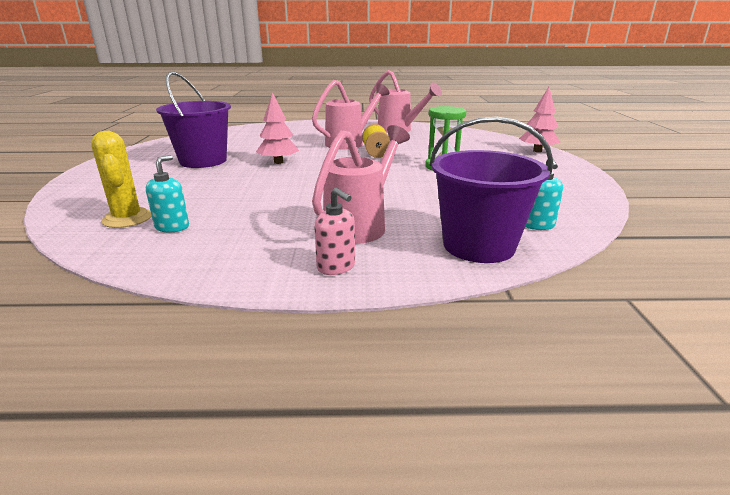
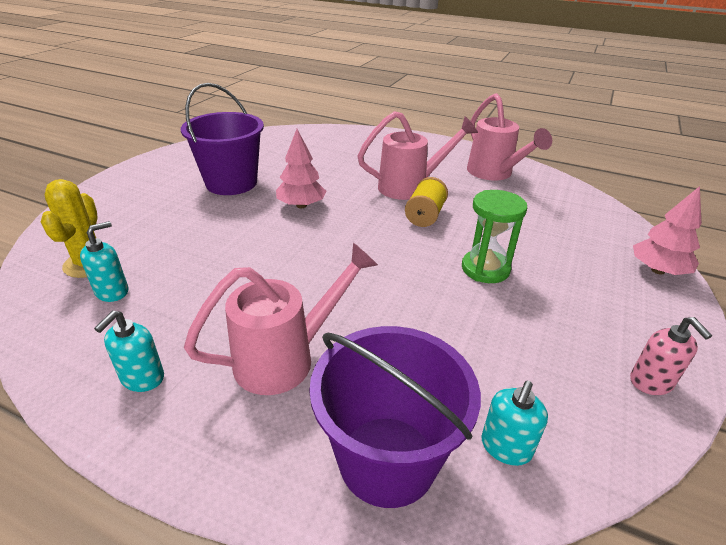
camera: 25 degrees right, 10 degrees up
(262, 257) = (142, 378): none -> turquoise soap dispenser
(336, 267) = (195, 429): pink soap dispenser -> pink soap dispenser (651, 382)

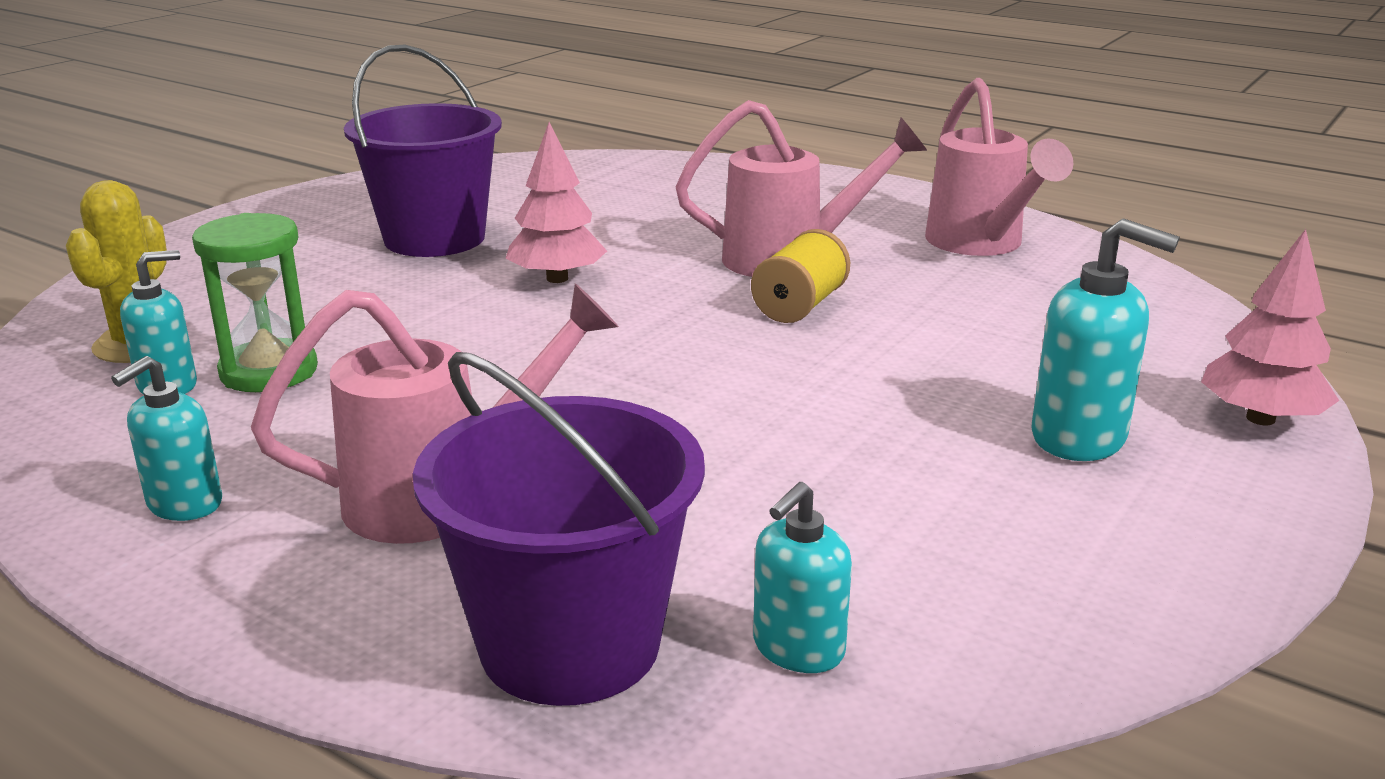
camera: 10 degrees right, 10 degrees down
(485, 269) = (885, 394): green hourglass -> green hourglass (269, 371)
(584, 289) = (1079, 438): none -> turquoise soap dispenser
(651, 382) = (1142, 585): pink soap dispenser -> none

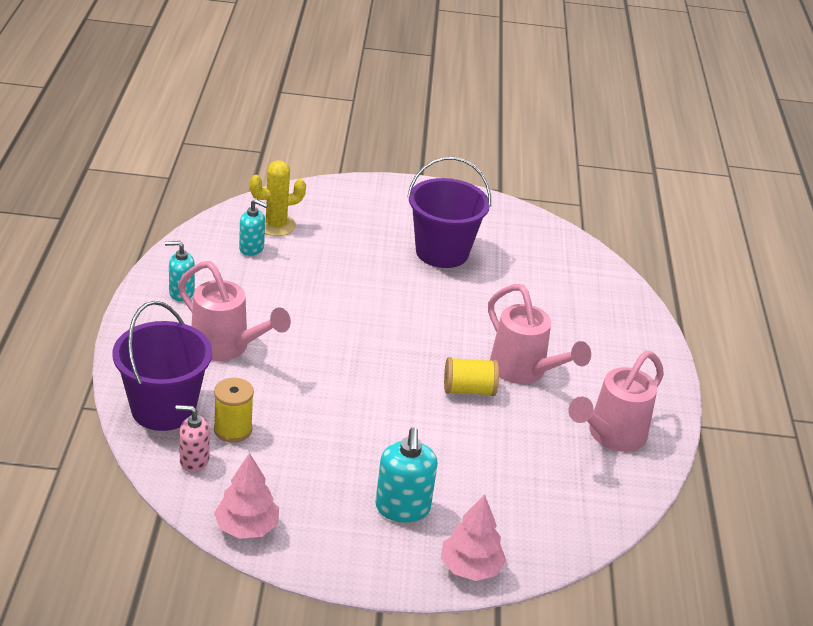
camera: 55 degrees right, 10 degrees up
(269, 371) = (281, 266): green hourglass -> none
(557, 278) = (431, 305): pink tree -> pink tree (247, 527)
(725, 563) = (233, 429): none -> yellow spool
(798, 649) = (194, 461): turquoise soap dispenser -> pink soap dispenser

